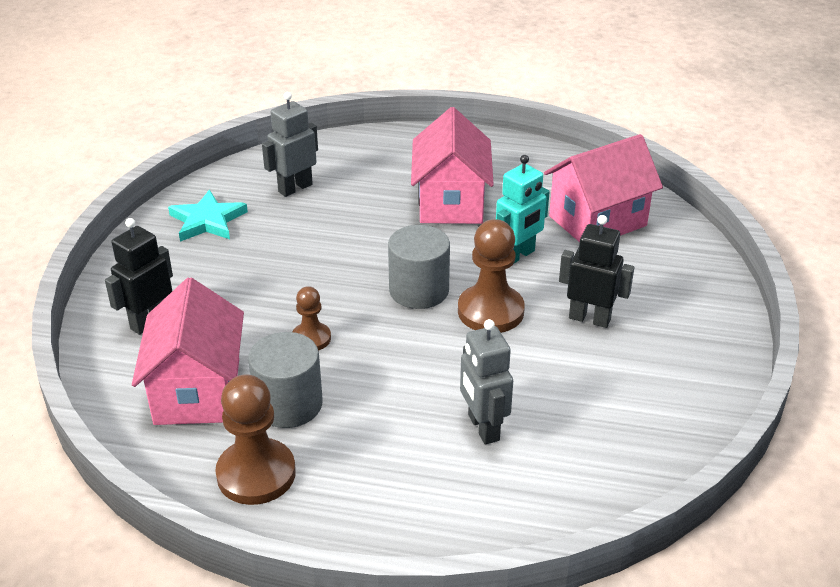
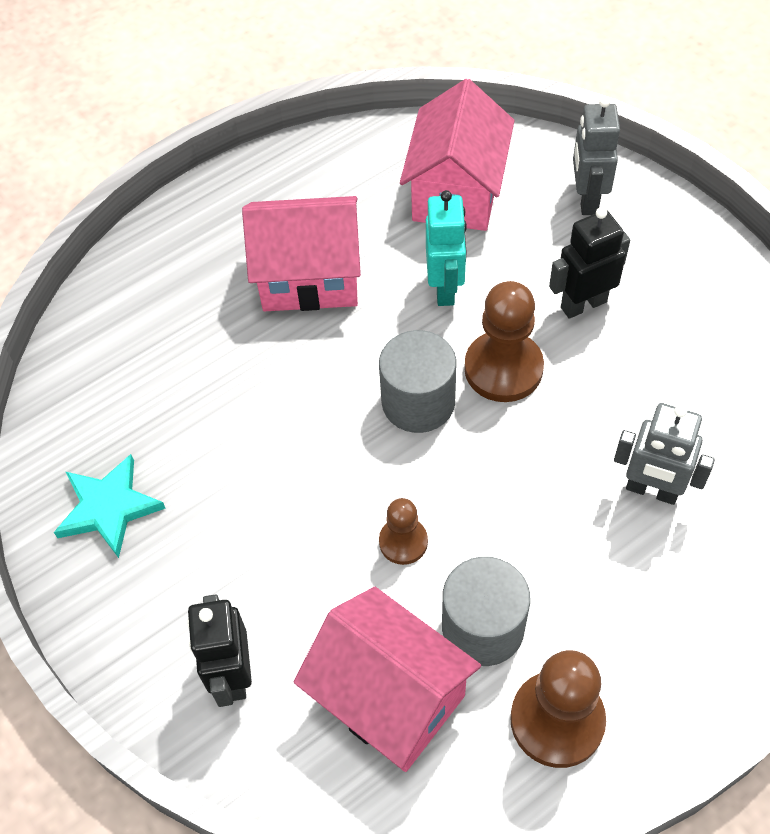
camera: 45 degrees left, 20 degrees up
(295, 188) = (139, 389): grey robot -> grey robot (587, 199)
(451, 202) = (309, 278): pink house -> pink house turned 45 degrees counterclockwise

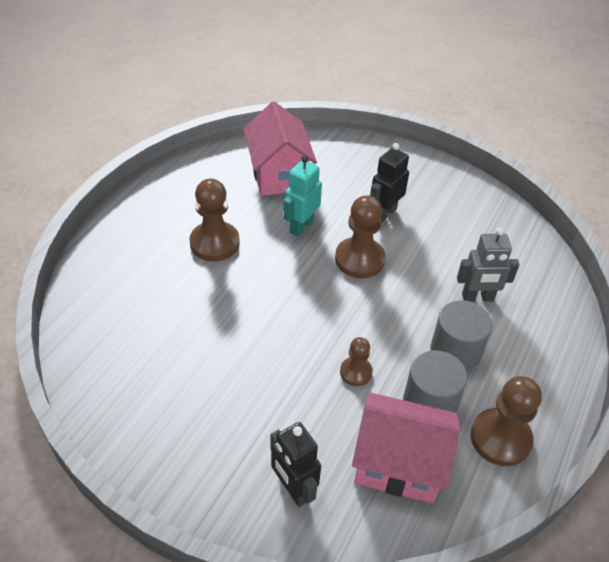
camera: 30 degrees left, 10 degrees down
(108, 508) = (153, 418): turquoise star -> none
(309, 278) = (214, 243): pink house -> brown pawn
(418, 402) = (320, 292): grey cylinder -> grey cylinder (455, 351)
(445, 288) = (301, 226): turquoise robot -> turquoise robot turned 120 degrees counterclockwise
(587, 199) = (355, 160): grey robot -> none

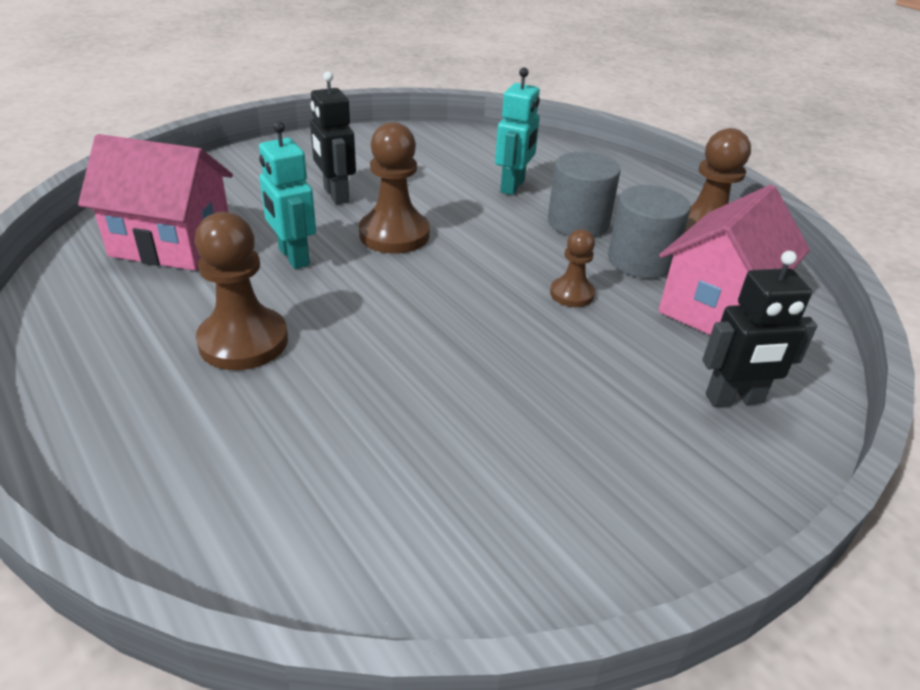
camera: 65 degrees left, 10 degrees down
(477, 298) = (513, 186): grey robot -> turquoise robot

